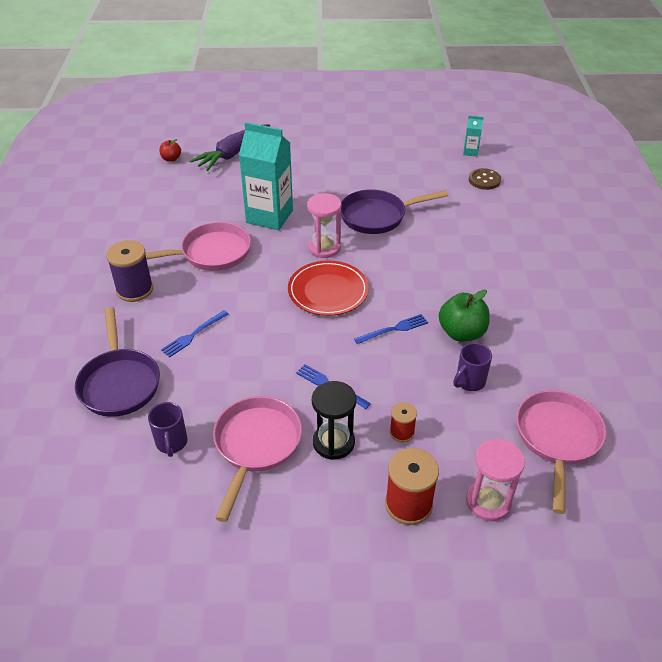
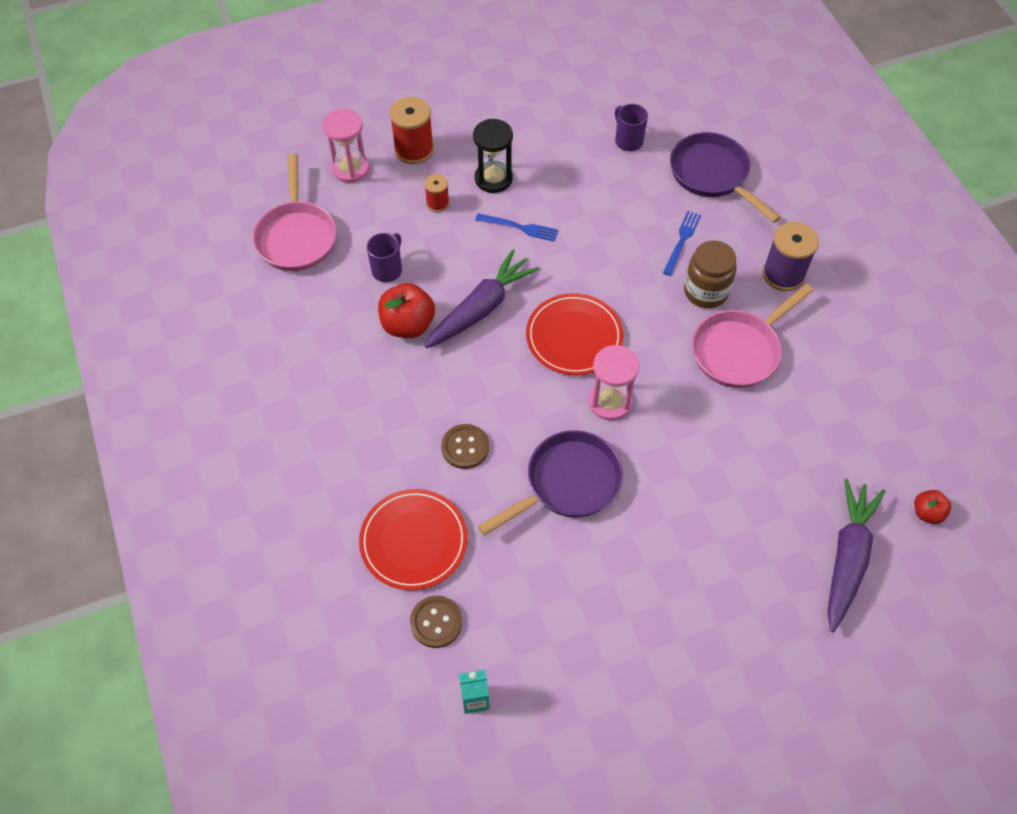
camera: 160 degrees right, 15 degrees up
(204, 294) = (705, 291): none -> brown jar
(256, 445) = (557, 158): pink pan -> none
(269, 216) = (709, 436): turquoise carton -> none
(394, 329) = (481, 308): blue fork -> purple carrot
(440, 248) = (465, 447): none -> brown button
(461, 333) = (408, 325): green apple -> red apple
(489, 213) = (413, 541): none -> red plate

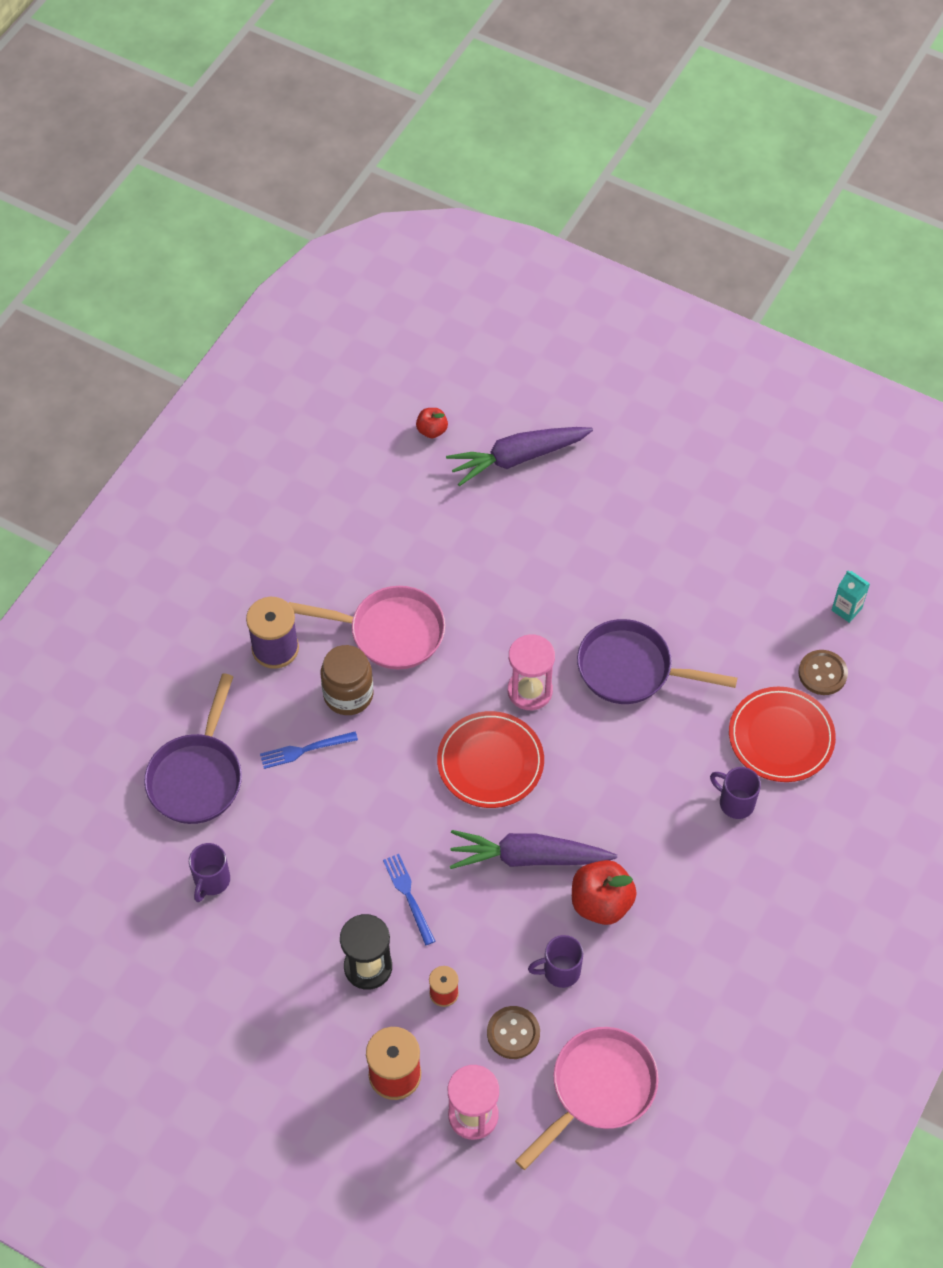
camera: 130 degrees left, 0 degrees up
(394, 464) = (735, 802): none -> purple mug
(465, 447) = (671, 763): brown button -> brown button (513, 1033)

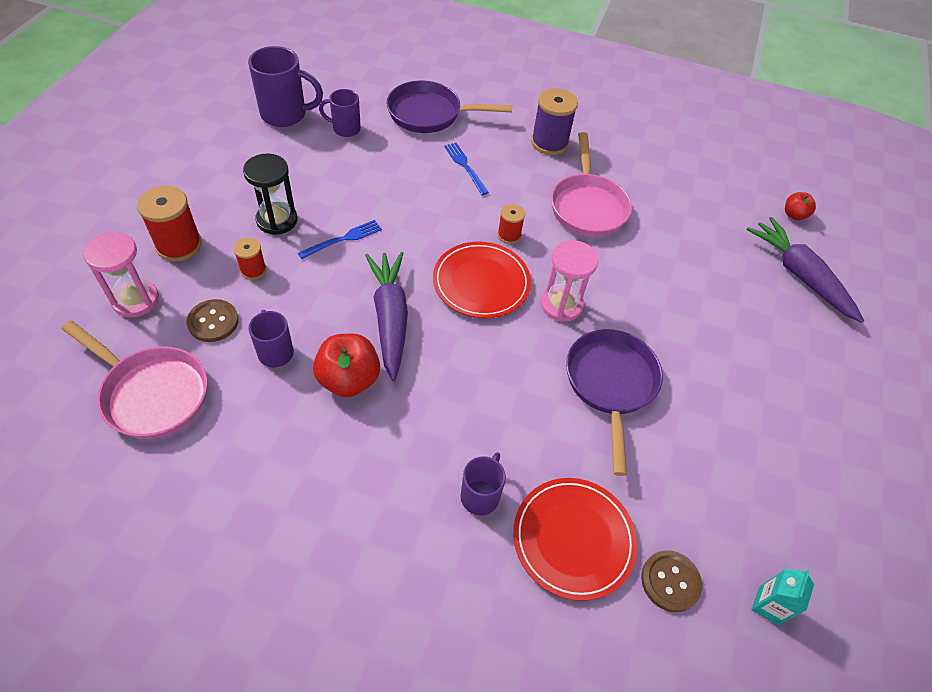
camera: 75 degrees right, 5 degrees down
(170, 953) = (285, 114): none -> purple mug
(348, 695) = (521, 186): brown jar -> none
(424, 722) = (509, 235): none -> red spool

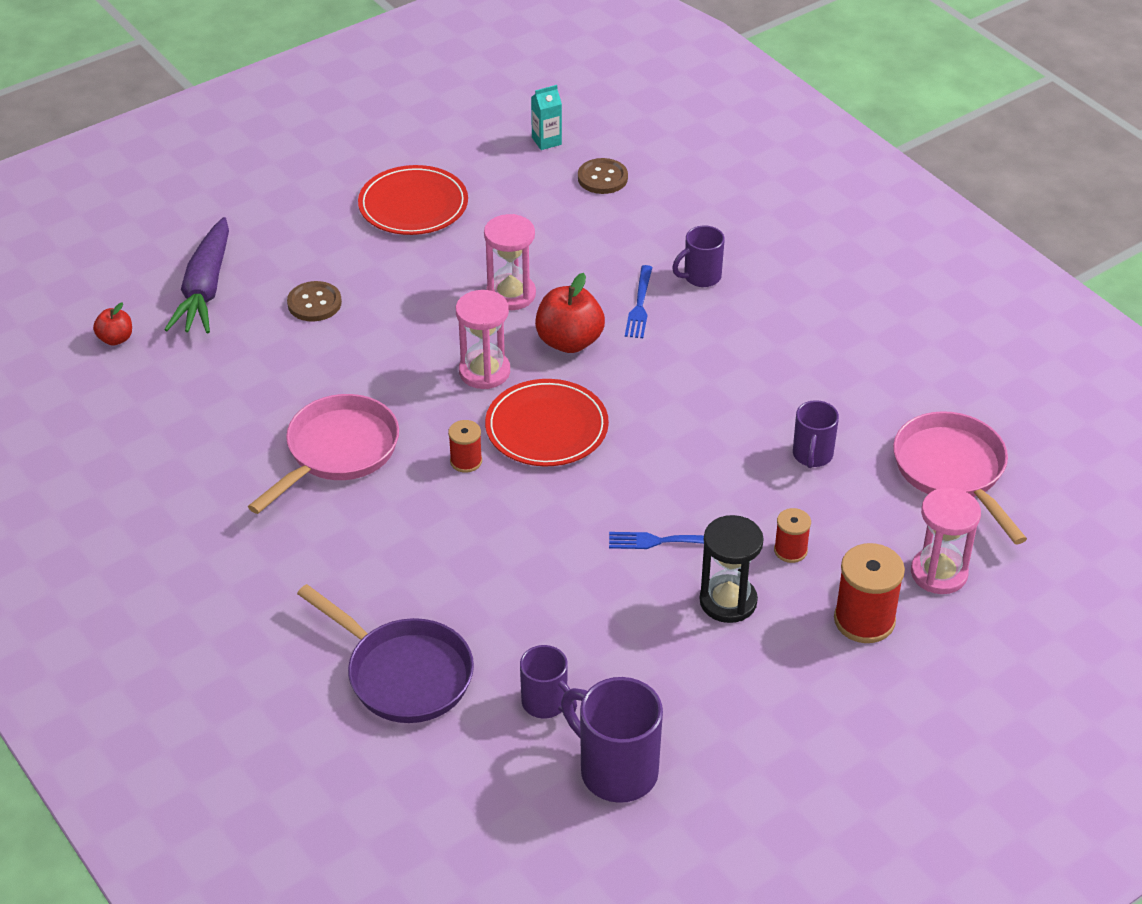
camera: 140 degrees left, 10 degrees down
(213, 322) = (862, 512): brown button -> brown button (314, 303)
(349, 379) = (754, 401): red apple -> red apple (569, 341)
(390, 318) = (673, 436): purple carrot -> none
(465, 166) = (433, 568): blue fork -> blue fork (639, 305)
(549, 143) = (286, 552): purple spool -> none
(573, 539) = (651, 225): red plate -> red plate (413, 205)
(610, 384) = (511, 294): purple pan -> pink hourglass

